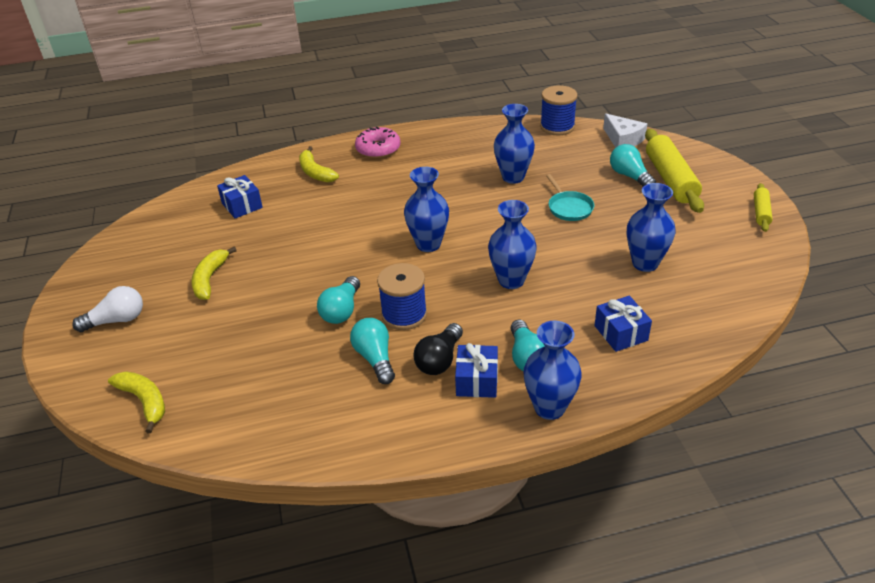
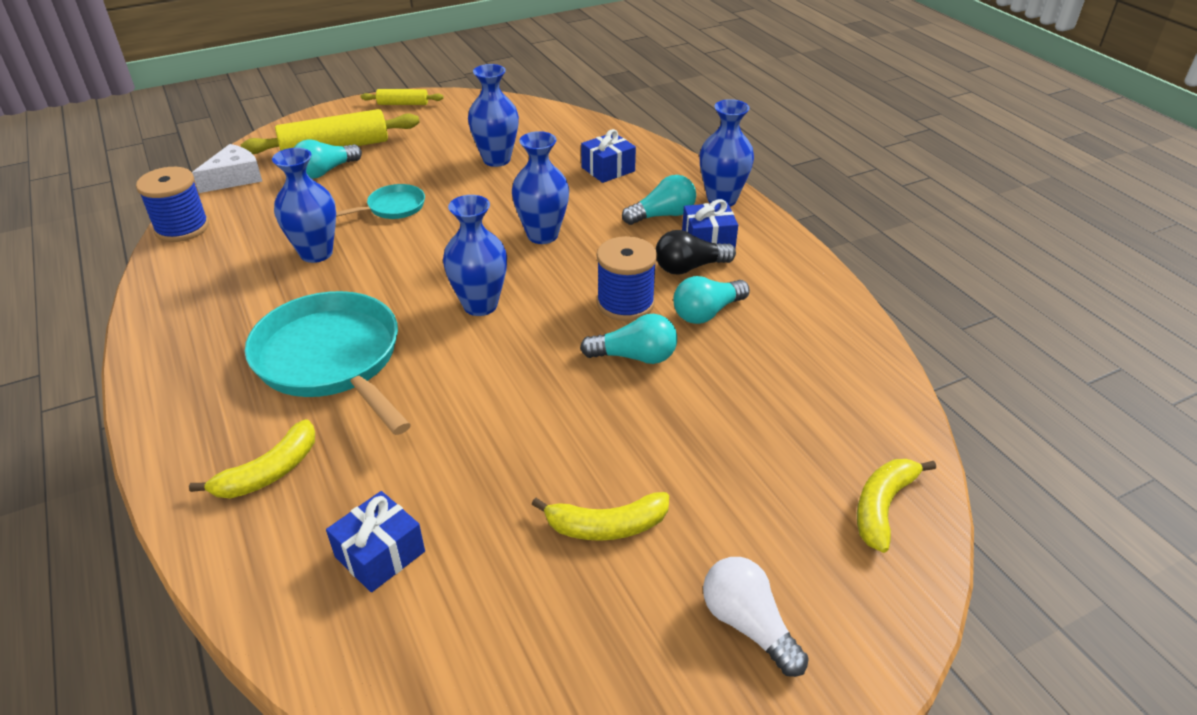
camera: 105 degrees left, 0 degrees up
(378, 149) = (200, 403): pink donut -> none
(396, 187) = (332, 359): none -> turquoise pan
(439, 360) = (689, 267): black light bulb -> black light bulb turned 150 degrees clockwise

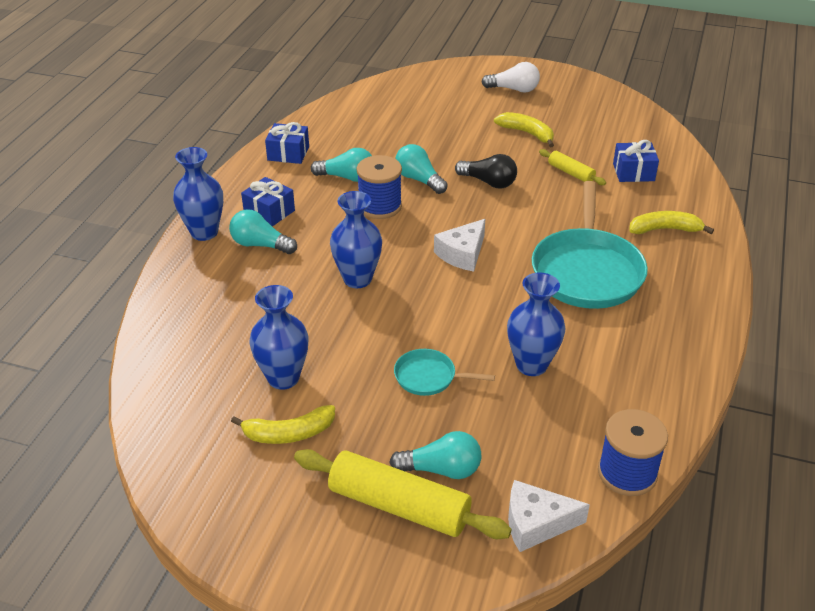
camera: 135 degrees left, 0 degrees up
(403, 104) = (251, 544): yellow rolling pin -> yellow rolling pin (571, 173)
(480, 305) = (462, 254): blue vase -> white cheese
(608, 169) = (223, 307): blue gift -> blue gift (288, 153)
(689, 267) = (310, 204): black light bulb -> black light bulb (488, 182)
(748, 624) = (513, 89): white light bulb -> white light bulb turned 90 degrees counterclockwise
(882, 507) = (413, 86): yellow banana -> yellow banana (289, 433)

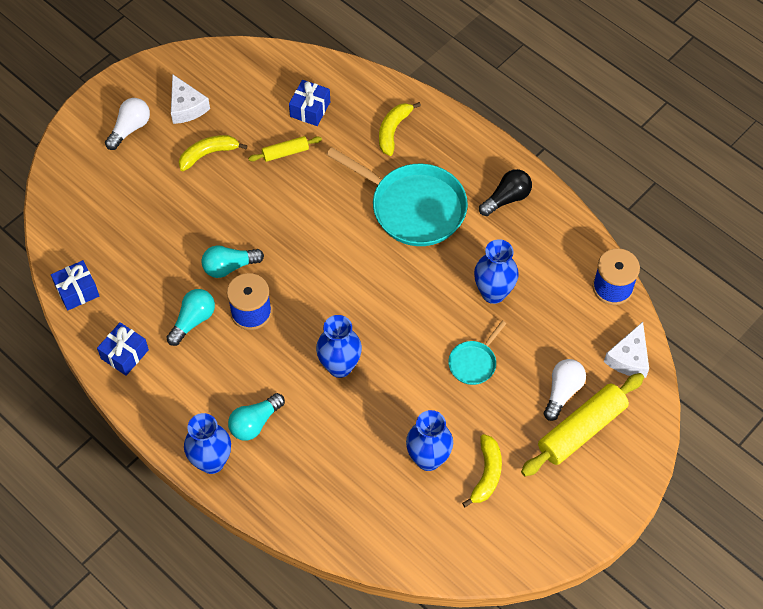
camera: 65 degrees left, 20 degrees up
(269, 212) = (210, 400): blue gift -> blue gift (77, 291)
(441, 469) = (562, 392): turquoise light bulb -> white light bulb
(462, 254) = (348, 280): white cheese -> white cheese (186, 107)
(488, 182) = (263, 217): black light bulb -> black light bulb (507, 198)

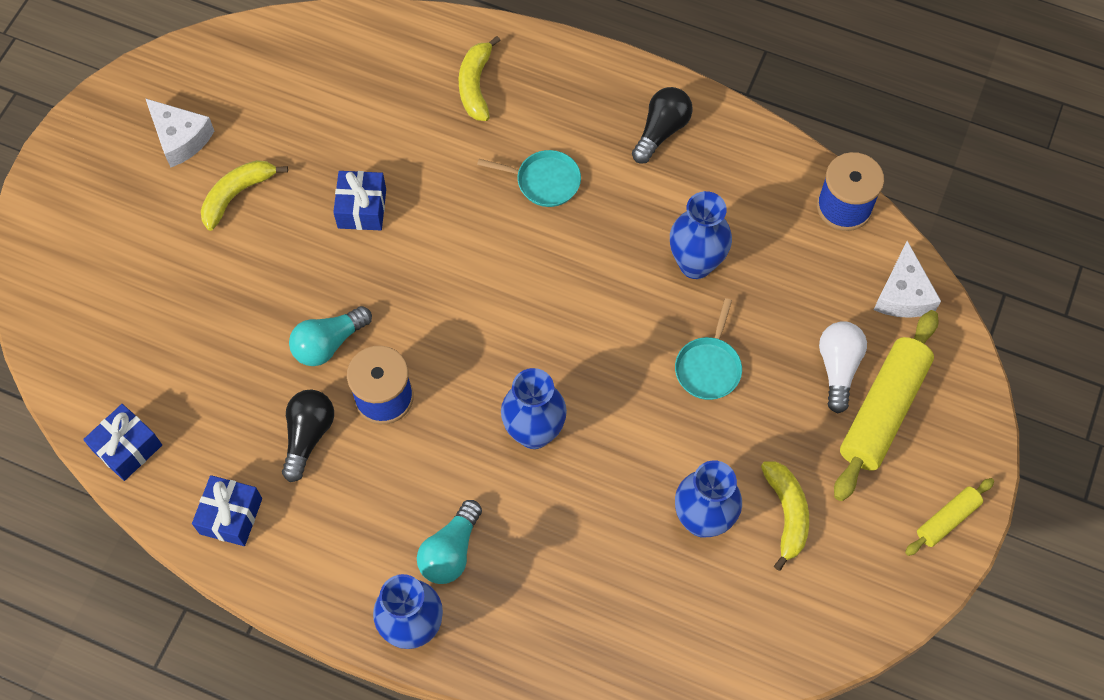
camera: 20 degrees left, 5 degrees up
(130, 129) = (113, 193): white light bulb -> none
(193, 320) = (308, 436): turquoise light bulb -> black light bulb
(285, 153) = (342, 160): yellow rolling pin -> yellow rolling pin (947, 519)
(310, 109) = (352, 90): blue gift -> blue gift (362, 208)
(413, 207) = (544, 181): turquoise pan -> turquoise pan, size x0.48

